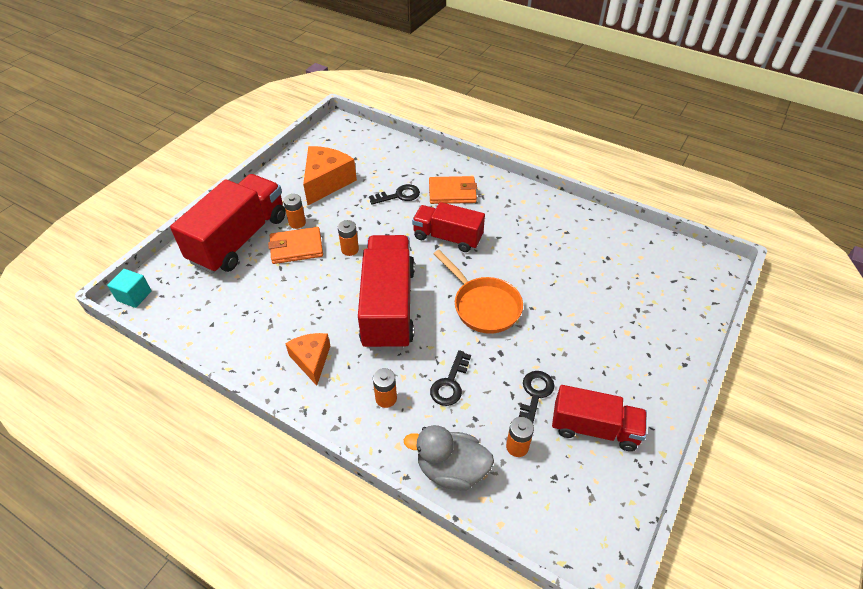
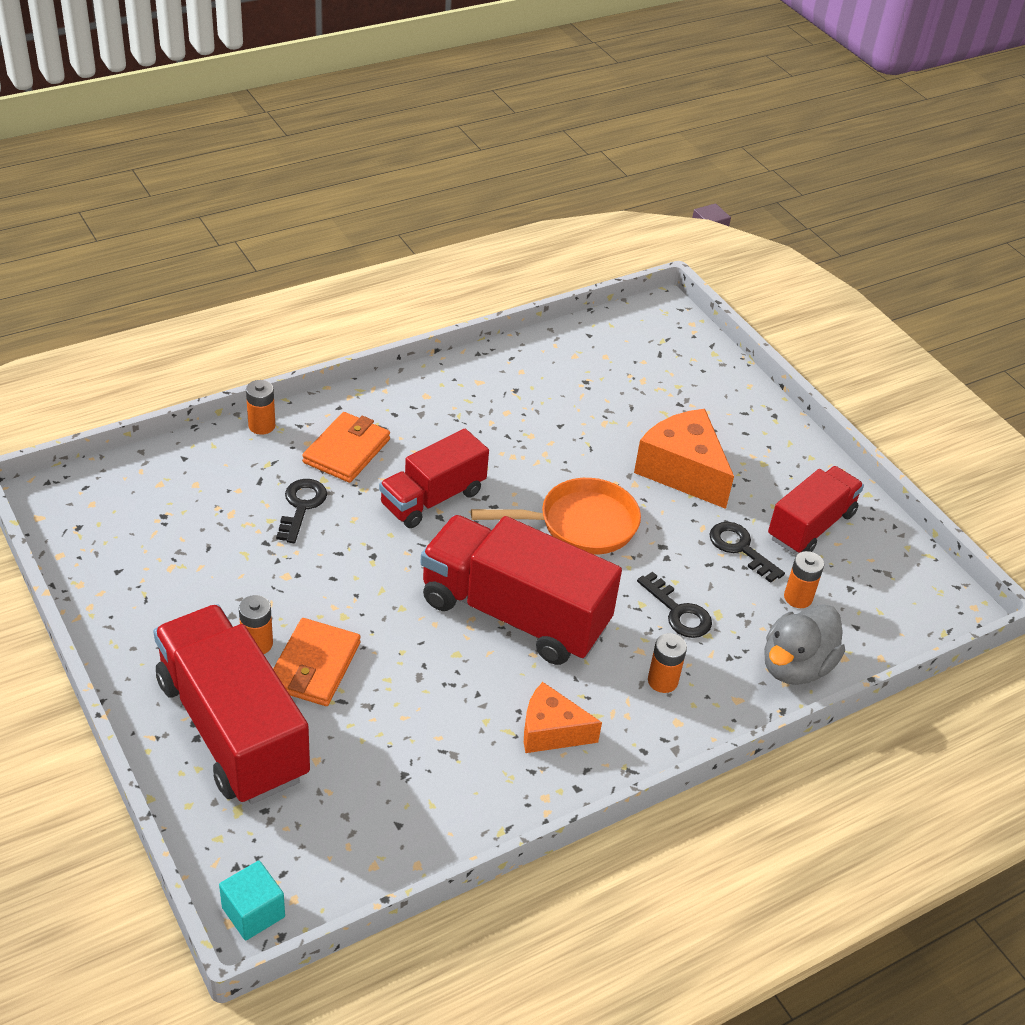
camera: 65 degrees left, 5 degrees down
(327, 182) = (191, 572): orange cheese -> orange cheese (682, 471)
(350, 249) = (370, 607): orange battery -> orange battery (261, 426)

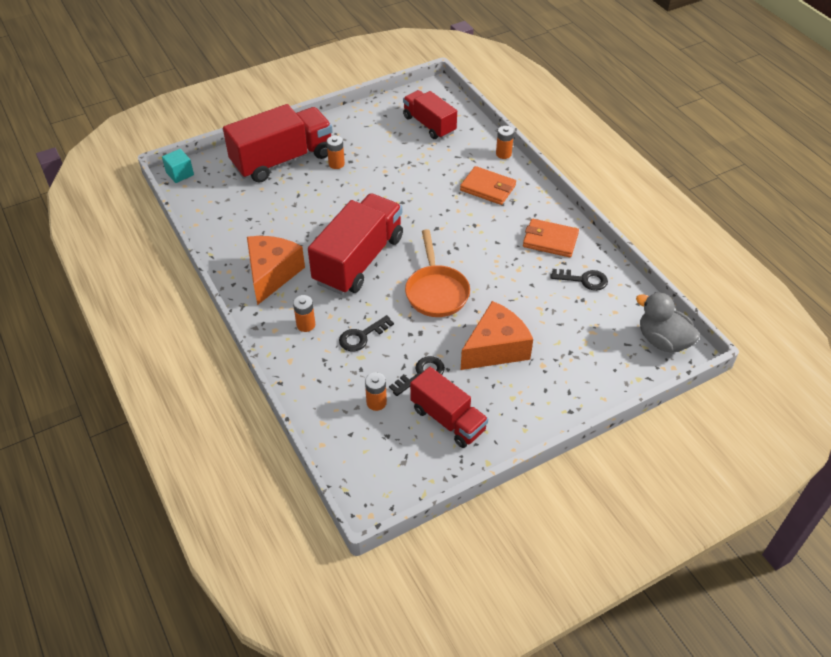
camera: 95 degrees right, 5 degrees up
(301, 506) = (438, 173): black key -> black key (583, 280)
(314, 666) = (321, 184): orange wallet -> orange wallet (550, 240)
(432, 498) = (451, 225): red truck -> red truck (429, 125)
(551, 731) = (272, 274): orange cheese -> orange cheese, size x1.57
(795, 666) = (315, 394): grey duck -> grey duck (662, 341)

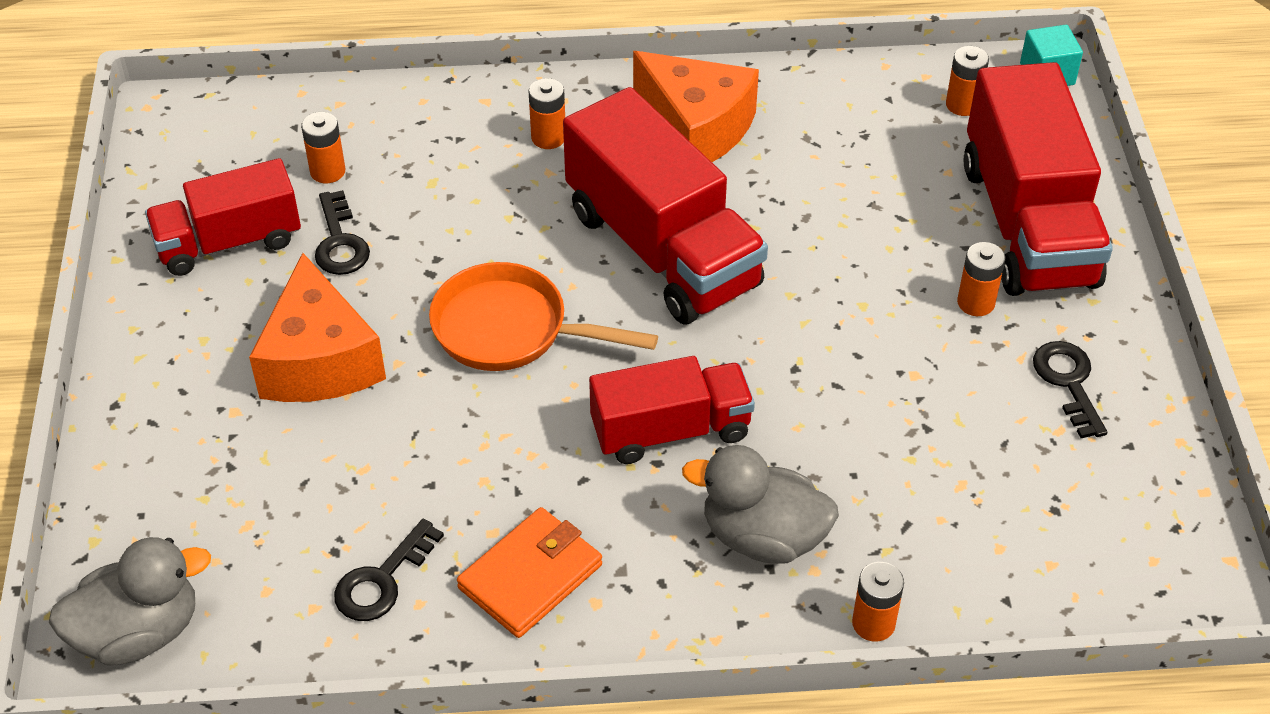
camera: 115 degrees right, 0 degrees up
(213, 194) = (962, 105): none -> orange battery
(362, 336) = (474, 196): black key -> black key (1068, 383)
(429, 125) = (1056, 517): red truck -> red truck (671, 430)
(488, 188) = (762, 537): orange wallet -> grey duck

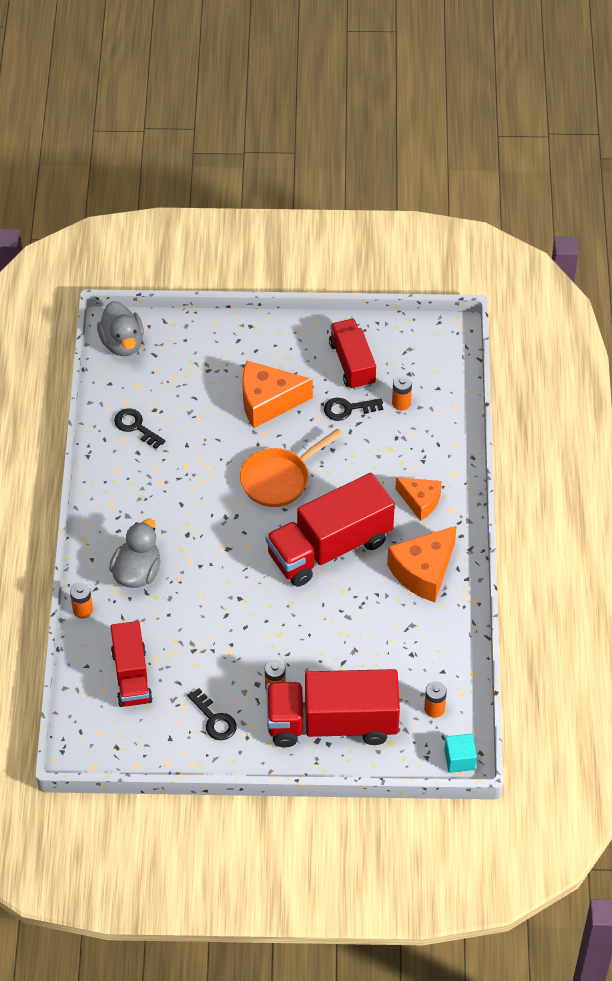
camera: 95 degrees right, 5 degrees up
(510, 329) = (279, 479): orange pan -> orange pan turned 150 degrees counterclockwise
(531, 576) = (129, 481): orange wallet -> none
(548, 137) = (420, 501): orange battery -> orange cheese
(671, 430) = (206, 541): red truck -> red truck (131, 676)
(1068, 383) = (214, 719): black key -> black key turned 60 degrees clockwise

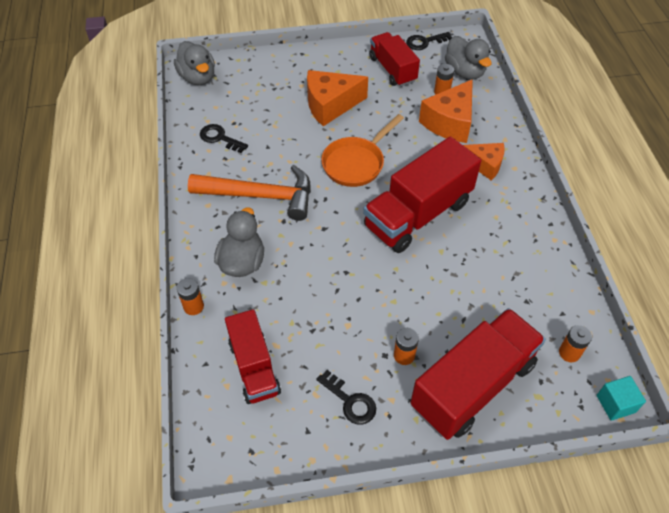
camera: 10 degrees left, 0 degrees up
(168, 502) = (261, 196): none -> orange hammer
(332, 723) = (473, 385): red truck -> red truck turned 150 degrees clockwise
(348, 409) = (399, 102): black key -> black key (425, 42)
(423, 572) = (509, 223): orange cheese -> orange cheese (449, 122)
(437, 379) = (464, 72): none -> grey duck

